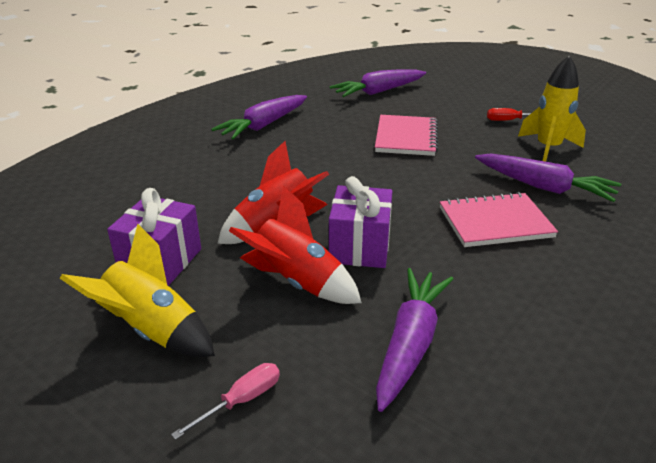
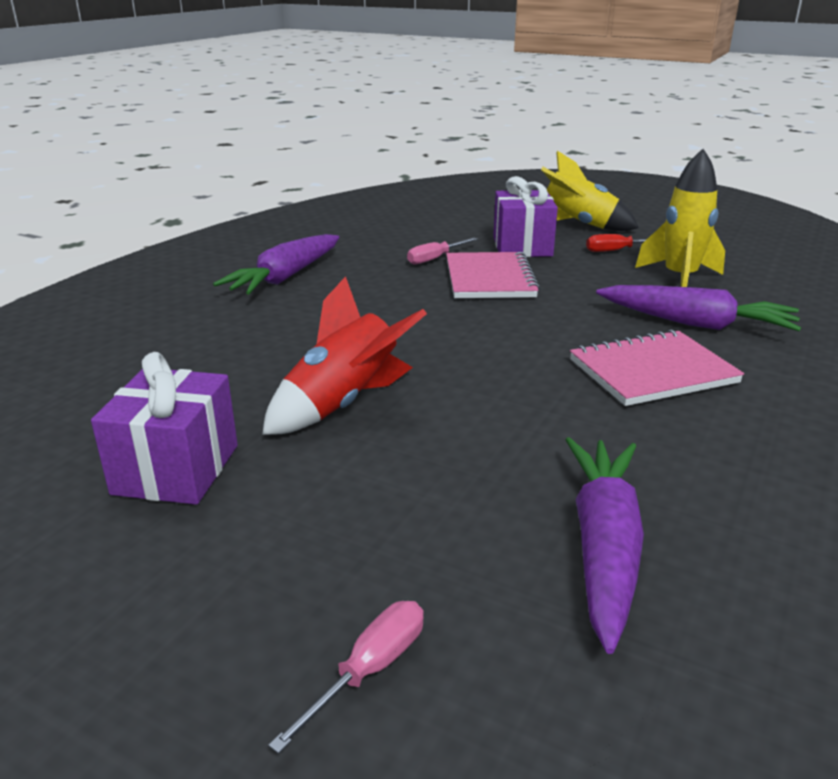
camera: 10 degrees left, 5 degrees down
(152, 330) = (187, 576): yellow rocket -> yellow rocket (577, 226)
(297, 282) = (401, 478): red rocket -> none
(360, 247) = (478, 420): purple gift -> purple gift (522, 247)
(372, 118) = (435, 259): none -> pink screwdriver
(378, 92) = (432, 229): purple carrot -> none

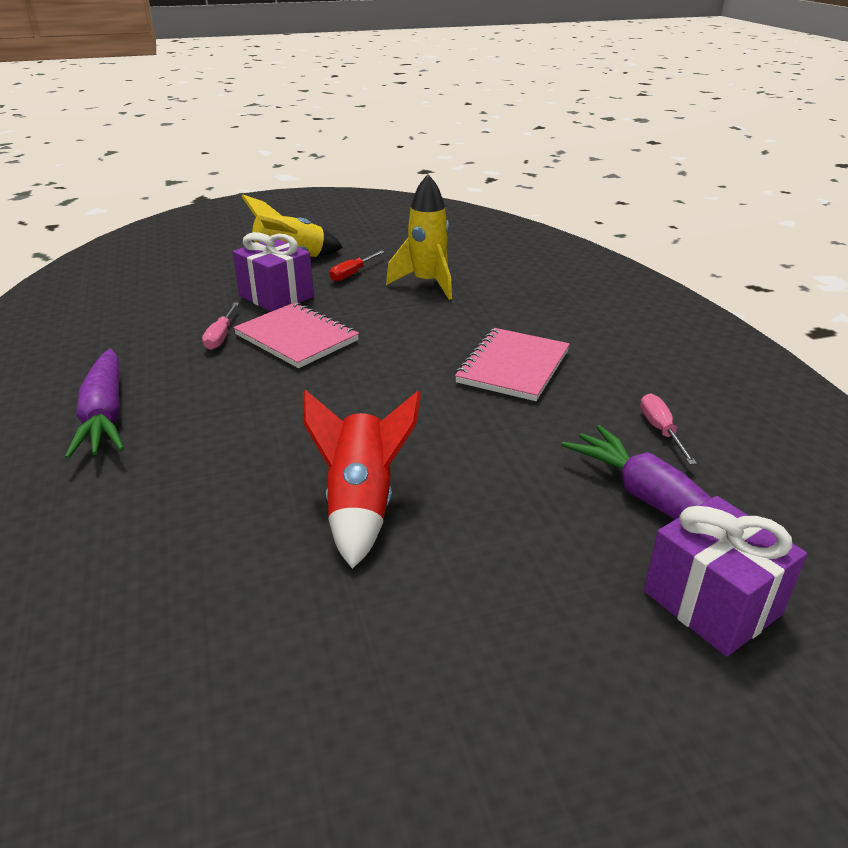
camera: 45 degrees left, 5 degrees up
(176, 469) = (325, 644): purple gift -> purple gift (711, 603)
(369, 670) = (670, 669): pink screwdriver -> pink screwdriver (661, 431)
(695, 323) = (486, 317): purple carrot -> none

